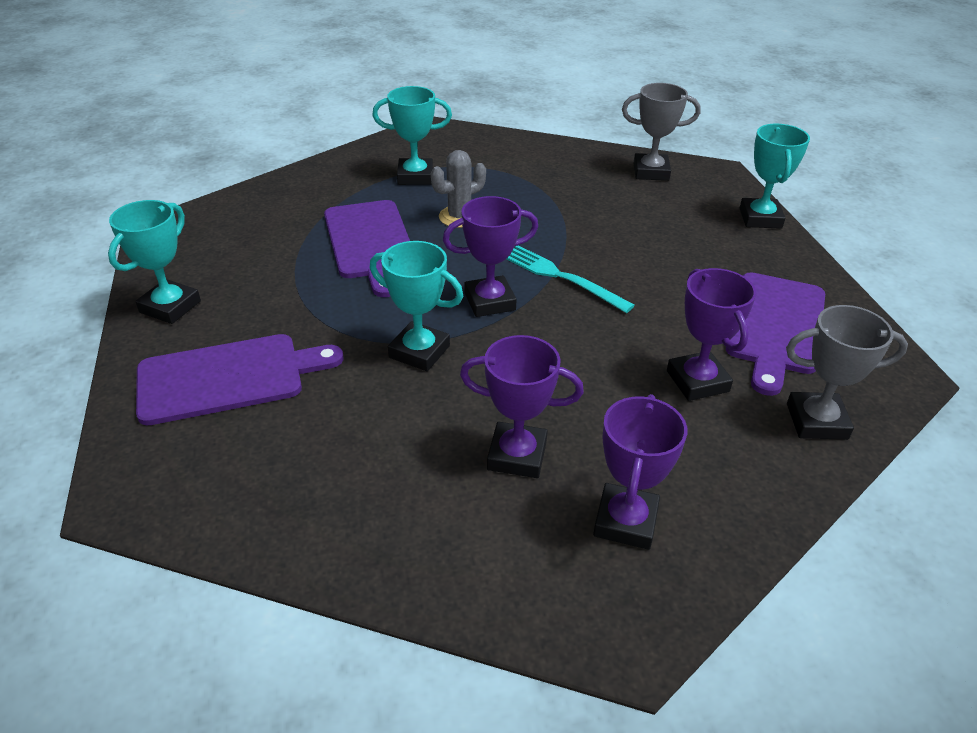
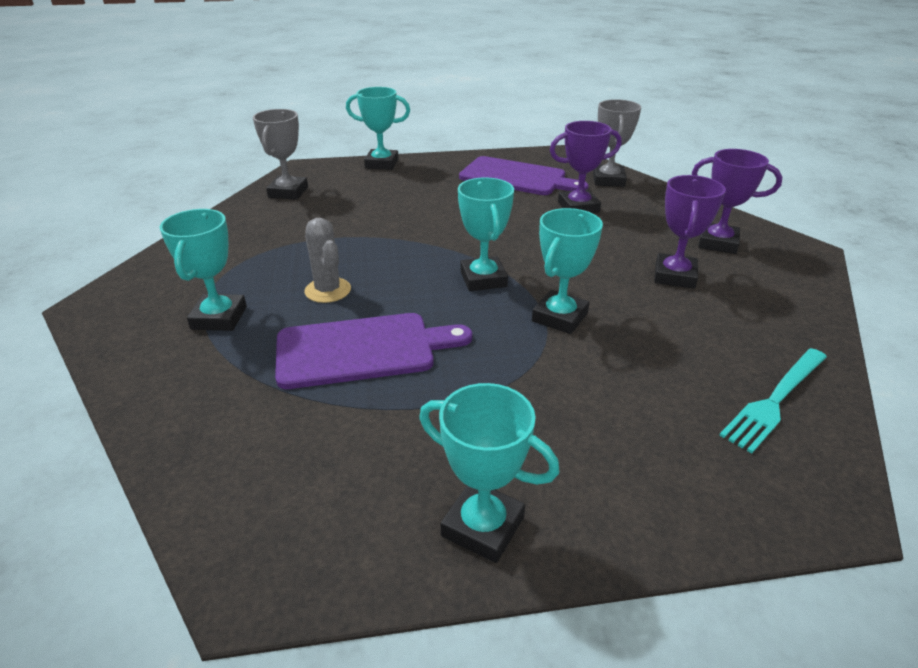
camera: 85 degrees left, 5 degrees down
(228, 377) = (621, 445): purple cutting board -> none
(489, 301) = (483, 279): purple trophy -> turquoise trophy
(561, 277) = (449, 244): turquoise fork -> turquoise fork (775, 400)

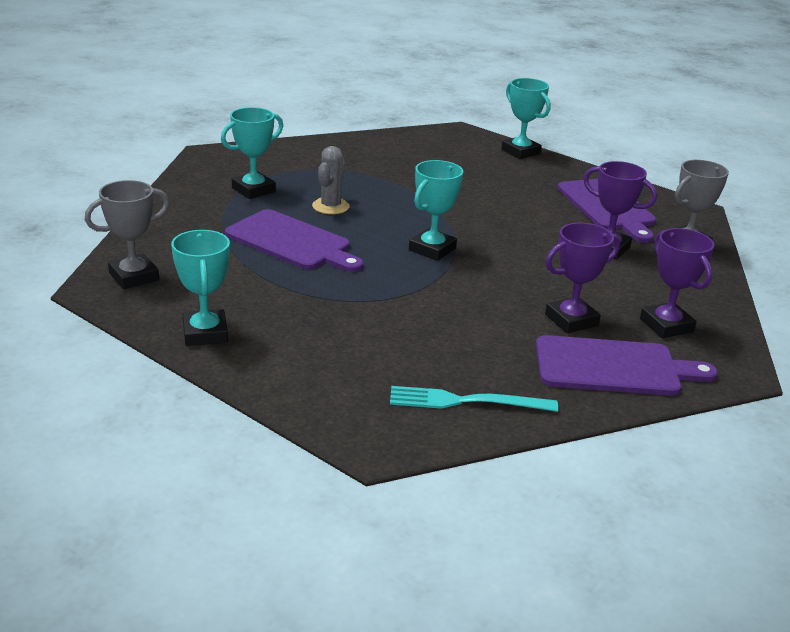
camera: 45 degrees right, 5 degrees down
(288, 192) = (417, 142): grey trophy -> grey trophy (134, 277)
(559, 317) = (433, 292): turquoise trophy -> none
(765, 295) = (613, 367): none -> purple cutting board

